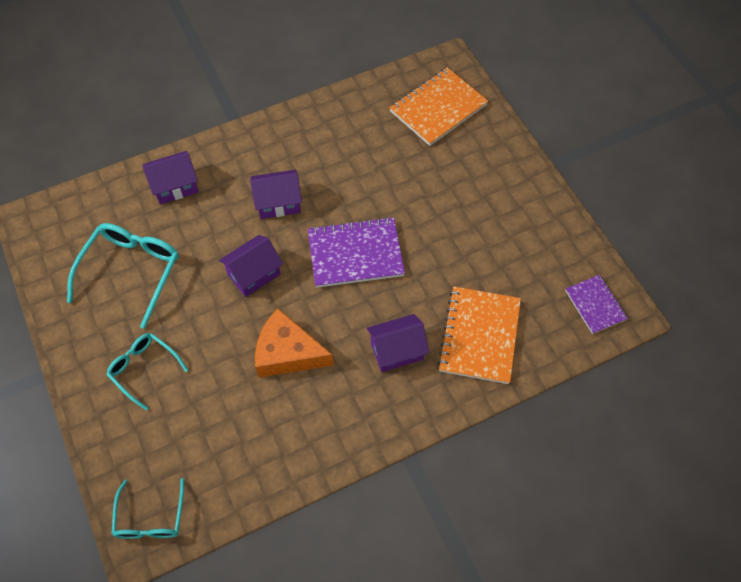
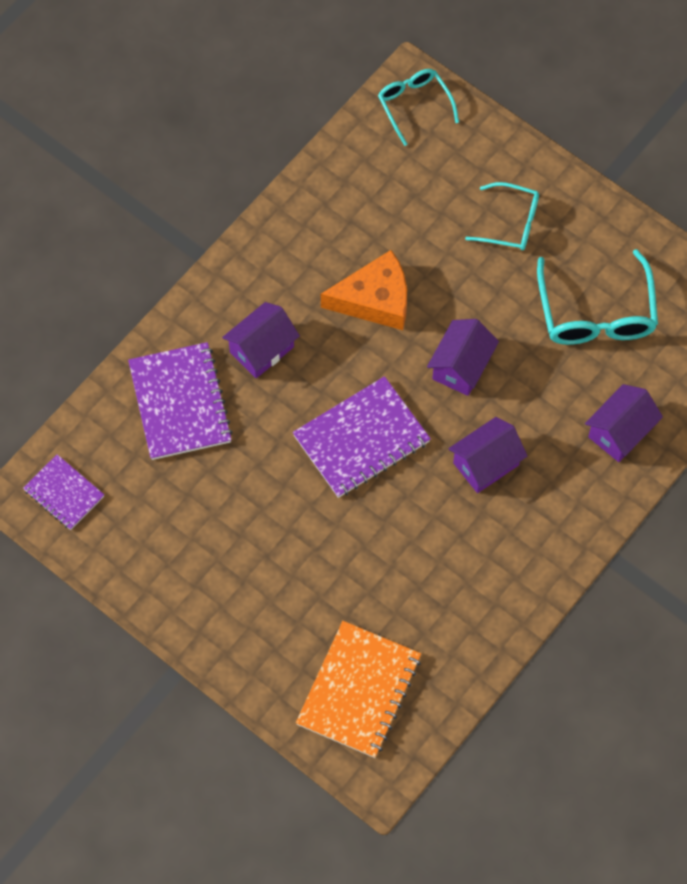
camera: 155 degrees right, 5 degrees up
(479, 336) = (180, 403): orange notebook -> purple notebook

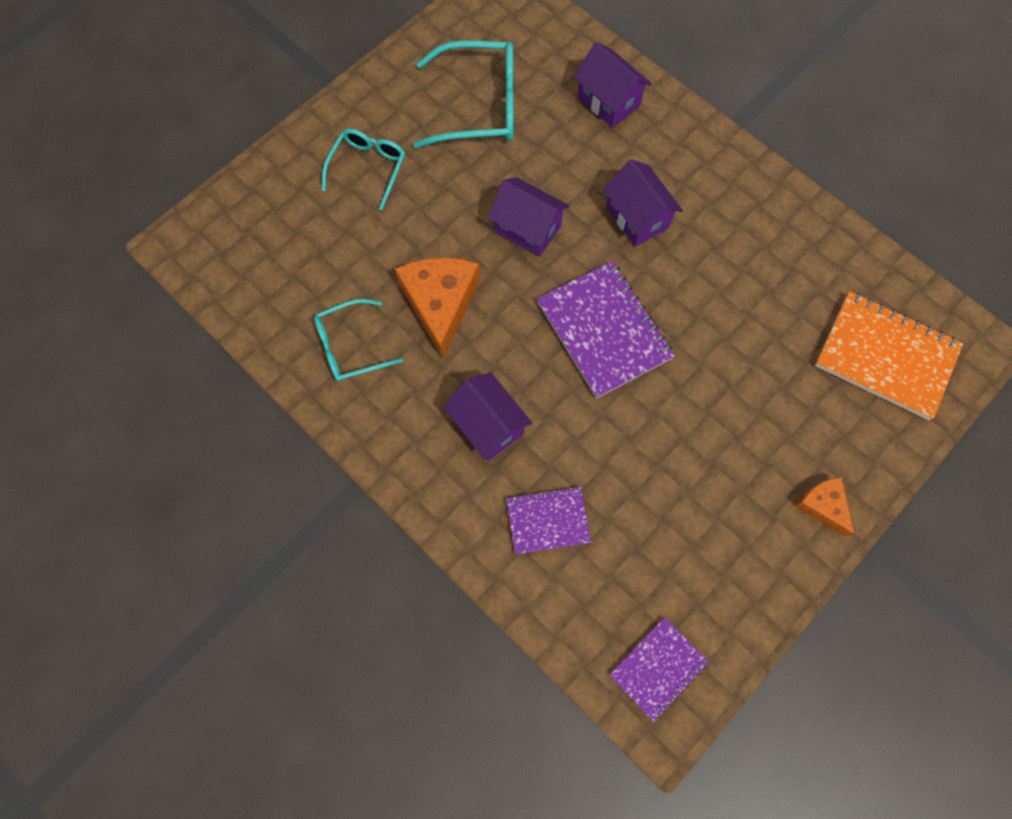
camera: 85 degrees left, 5 degrees up
(180, 403) = (547, 520): purple notebook -> purple notebook, size x0.59
(208, 627) = (822, 505): none -> orange cheese
(414, 105) = (209, 244): turquoise glasses -> turquoise glasses (350, 346)

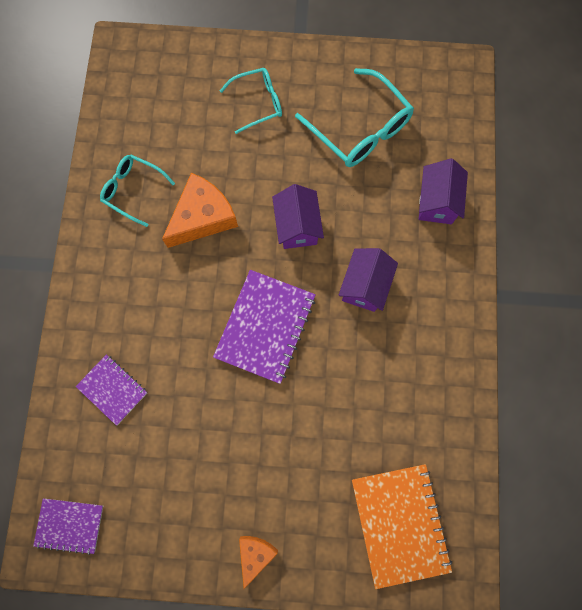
camera: 50 degrees right, 5 degrees up
(488, 425) = (146, 307): purple house -> none

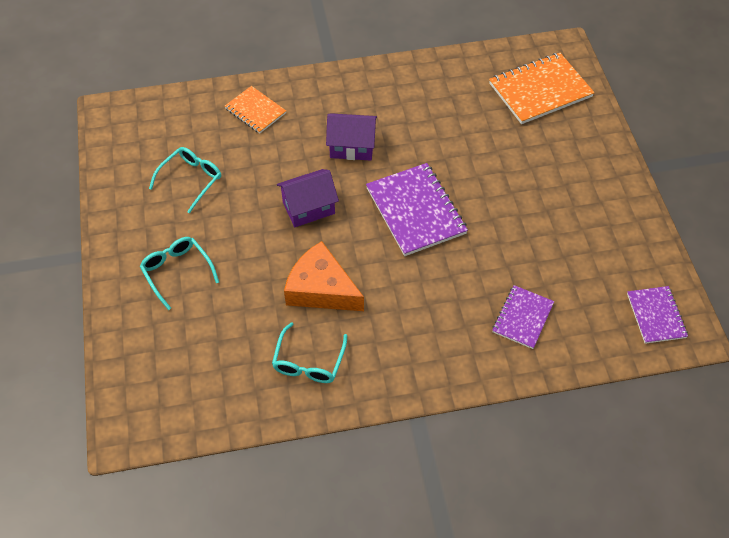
camera: 105 degrees left, 20 degrees down
(255, 554) = (609, 174): orange cheese -> none
(265, 327) = (416, 211): purple notebook -> purple notebook turned 60 degrees clockwise
(360, 129) = (191, 180): turquoise glasses -> turquoise glasses, size x0.62
(436, 202) = (255, 111): purple house -> orange notebook

